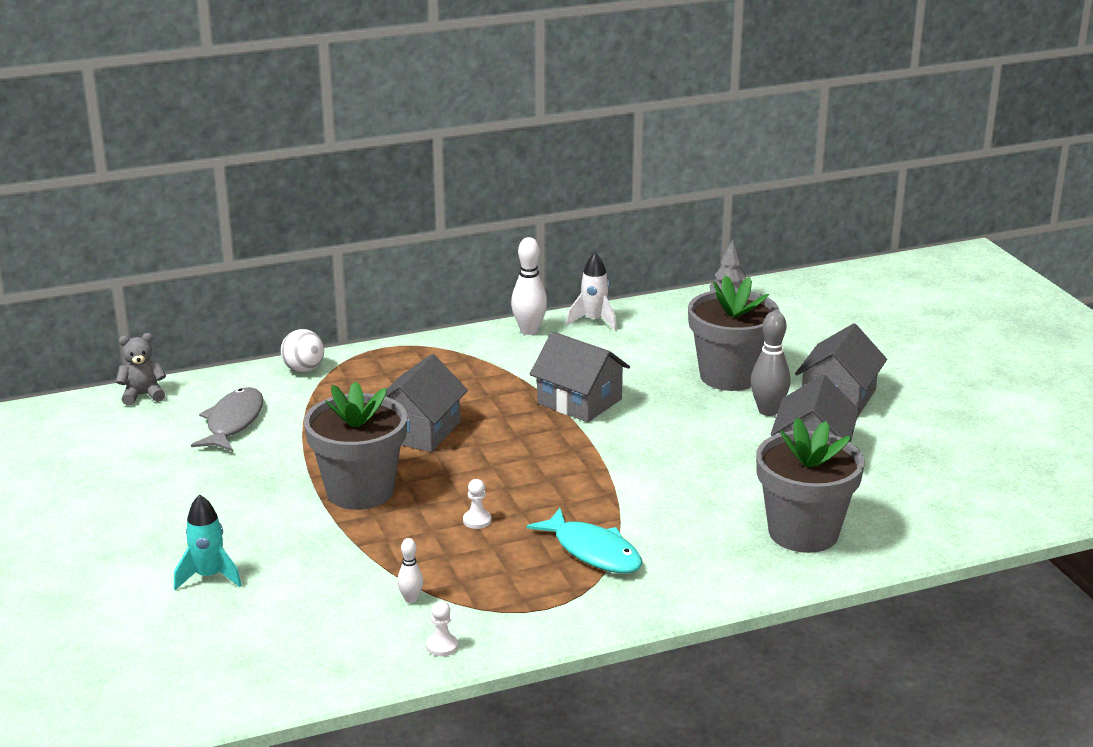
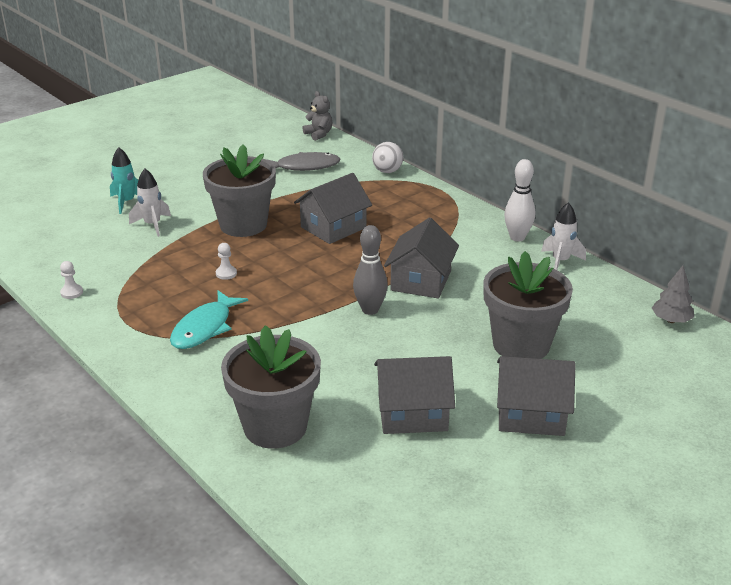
camera: 70 degrees right, 5 degrees up
(300, 561) = (152, 225): none -> white rocket
(411, 599) = (122, 270): white bowling pin -> none
(419, 431) = (333, 227): grey house -> grey house turned 45 degrees counterclockwise
(768, 411) = (473, 376): grey bowling pin -> grey bowling pin (370, 310)

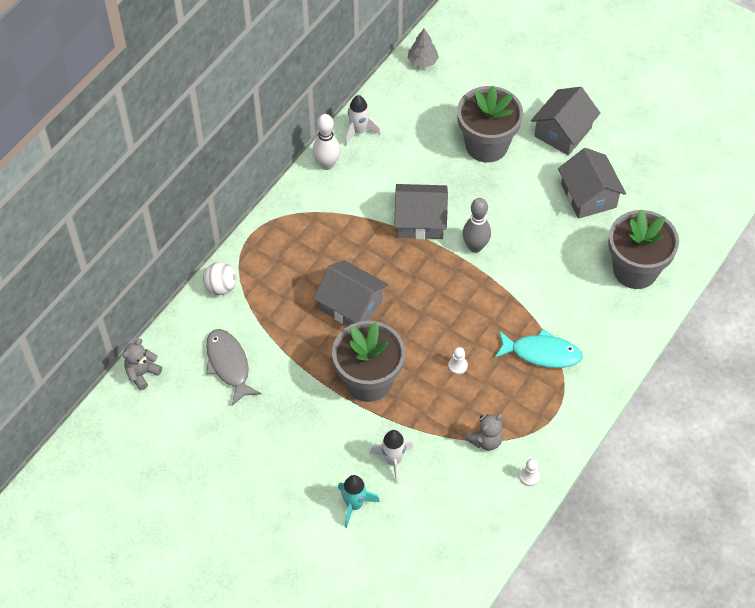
camera: 105 degrees left, 25 degrees up
(131, 275) = (485, 440): none -> grey teddy bear
(530, 414) = (563, 132): grey house -> grey house turned 45 degrees clockwise

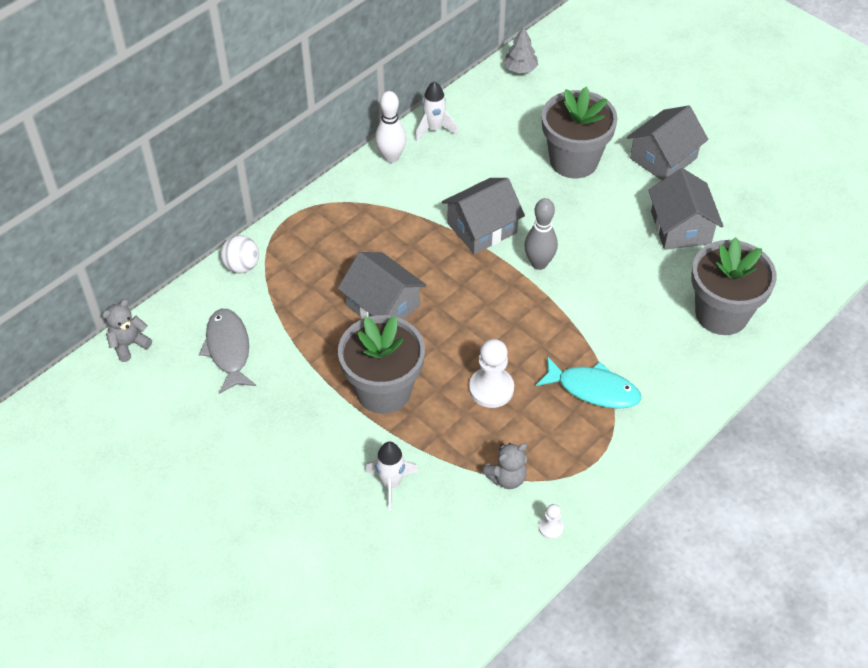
camera: 10 degrees right, 5 degrees down
(354, 505) = (333, 527): turquoise rocket -> none
(420, 221) = (482, 228): grey house -> grey house turned 45 degrees counterclockwise
(457, 366) = (491, 389): white pawn -> white pawn, size x1.96

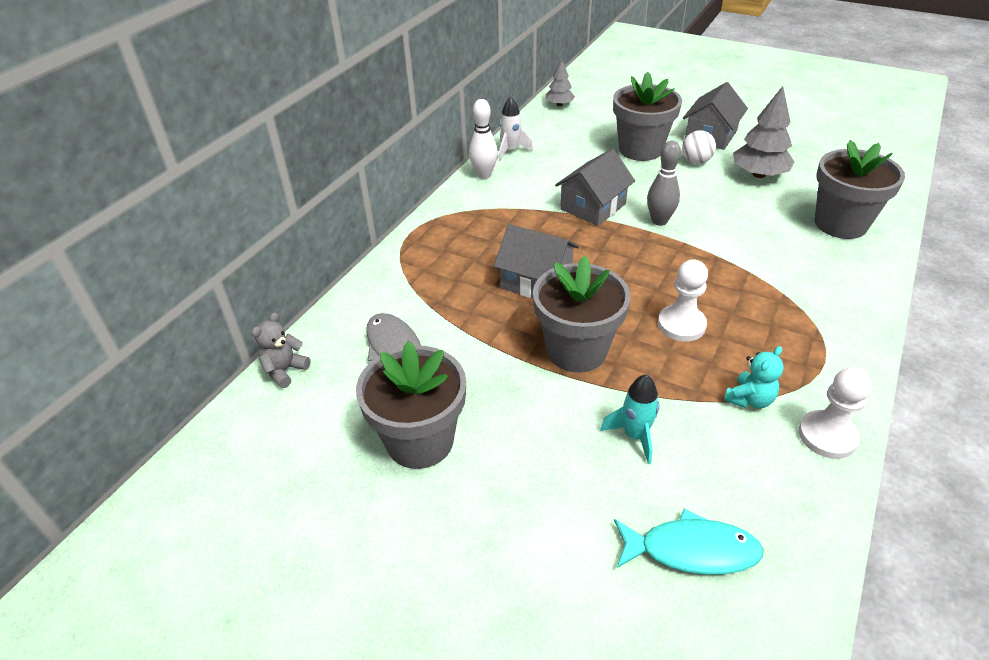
camera: 15 degrees left, 10 degrees down
(217, 441) = (420, 441): none -> grey flower pot
(242, 266) = (381, 278): white ball -> white ball (696, 161)
(391, 484) = (634, 436): white rocket -> turquoise rocket
(506, 477) = (749, 399): grey teddy bear -> turquoise teddy bear
(551, 528) = (827, 436): white pawn -> white pawn, size x1.96
(593, 389) = (776, 303): turquoise fish -> turquoise fish (691, 550)
(680, 227) = (759, 174): grey house -> grey tree

